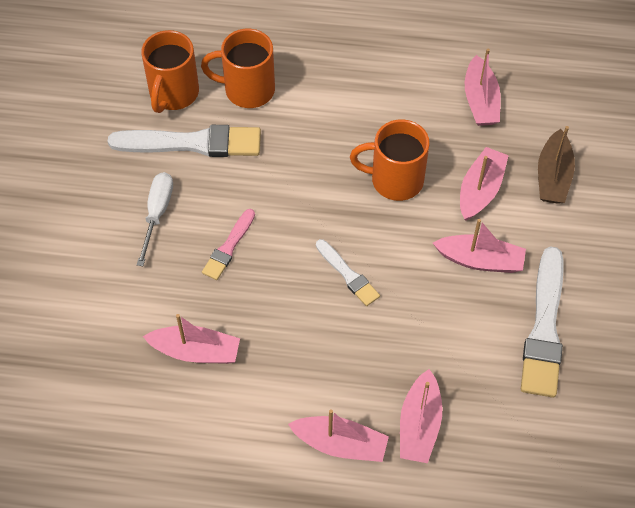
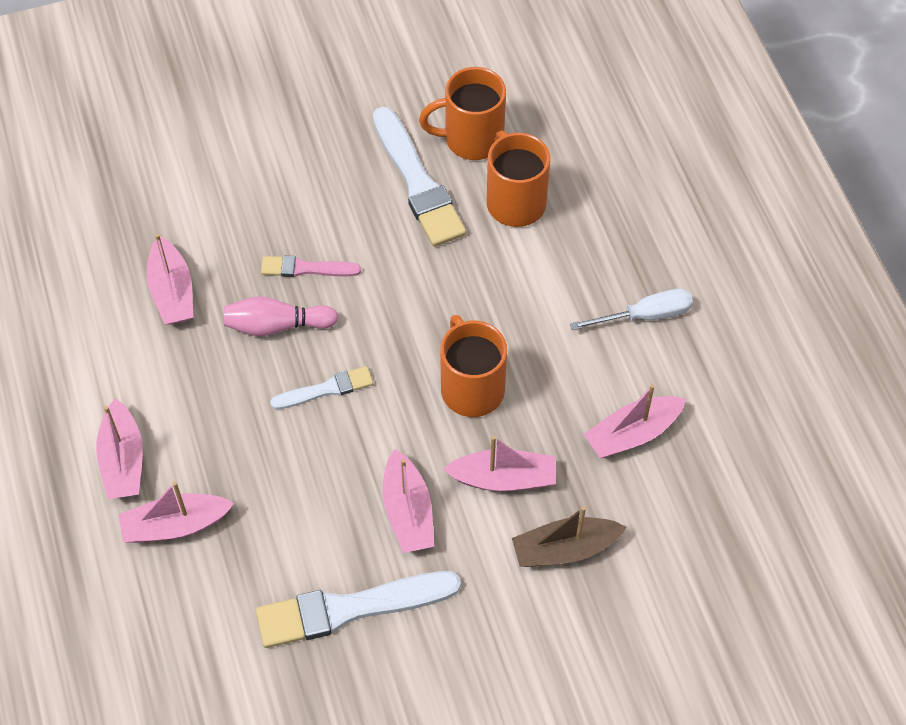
camera: 65 degrees right, 0 degrees up
(157, 214) = (315, 190): white screwdriver -> white screwdriver (645, 315)
(271, 287) = (277, 325): none -> pink bowling pin
(348, 274) = (326, 389): white brush -> white brush turned 135 degrees counterclockwise

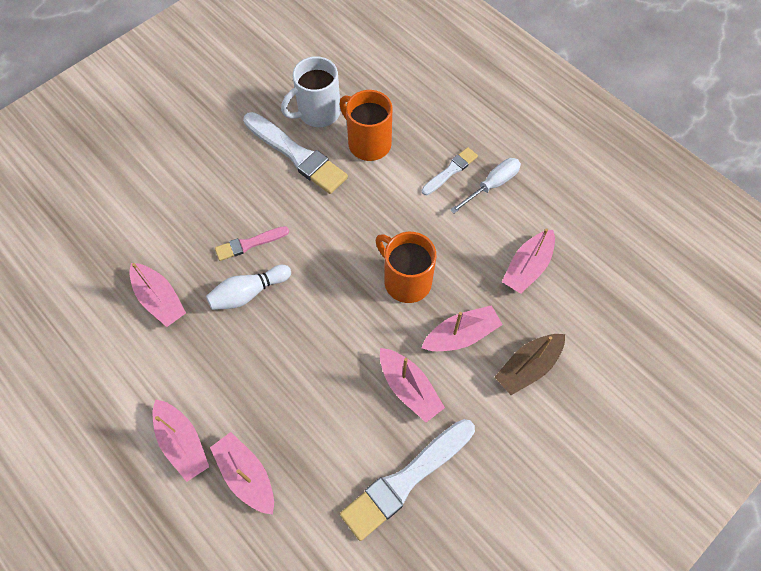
camera: 25 degrees left, 5 degrees up
(175, 525) = (246, 475): pink boat -> pink boat turned 90 degrees clockwise
(277, 325) = (248, 293): pink bowling pin -> white bowling pin
(326, 389) = (306, 324): white brush -> white brush (450, 171)
(471, 139) = (318, 113): orange mug -> white mug

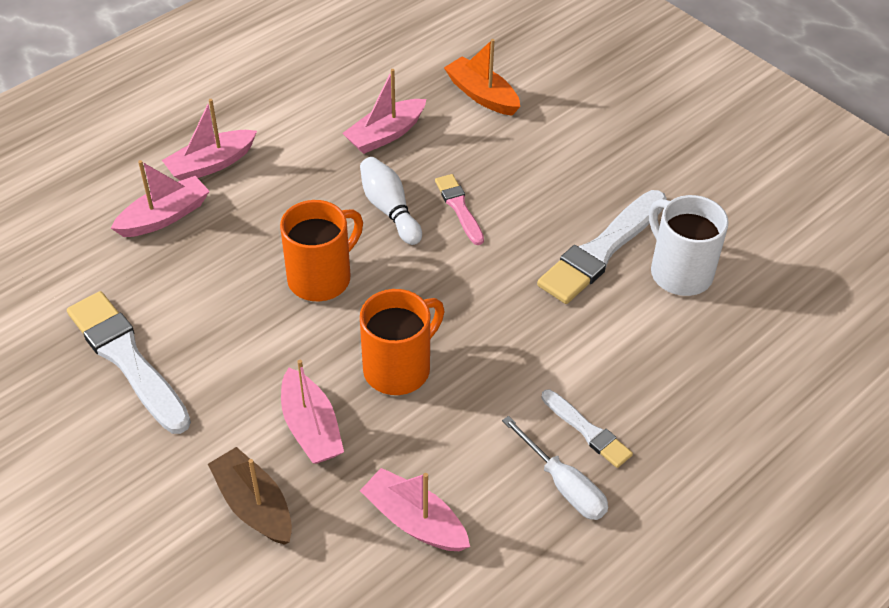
camera: 90 degrees right, 15 degrees down
(120, 228) = (482, 95): none -> orange boat
(368, 143) = (630, 330): orange mug -> orange mug (321, 278)
(409, 388) = (243, 366): pink boat -> none

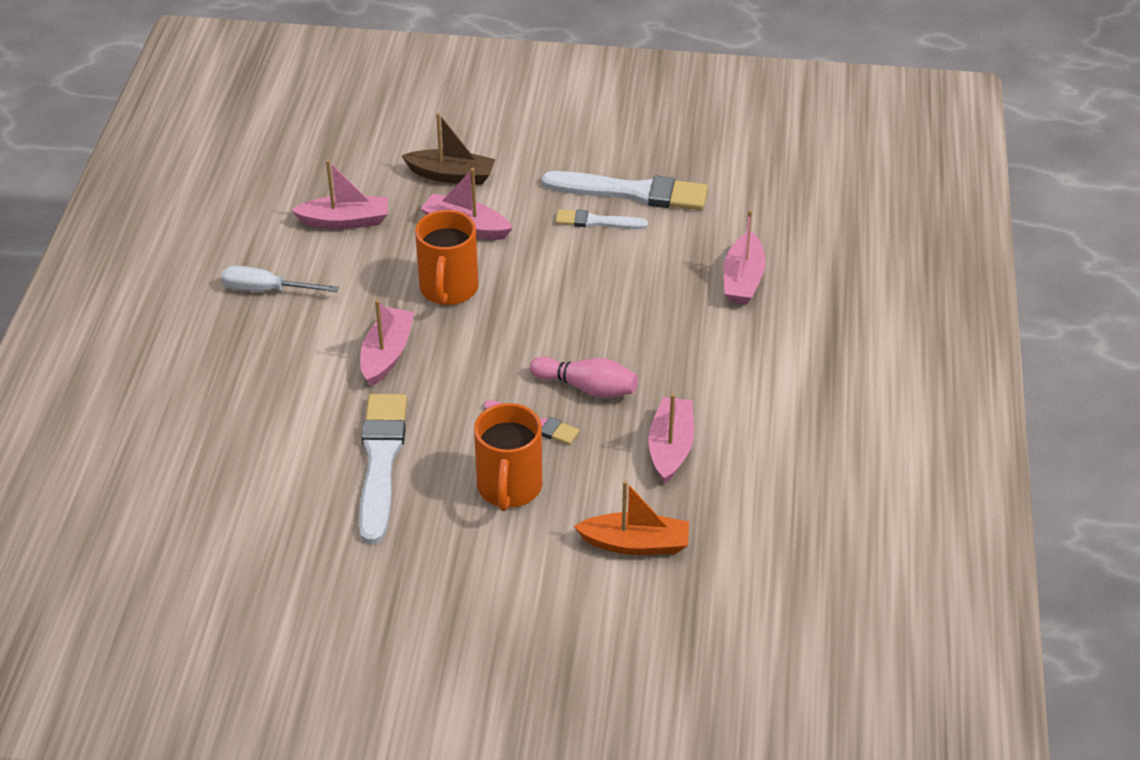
camera: 140 degrees right, 5 degrees down
(211, 164) = (769, 334): pink boat -> pink boat (387, 354)
(321, 278) = (574, 310): orange mug -> orange mug (509, 488)
(389, 209) = (587, 387): white bowling pin -> pink bowling pin
(587, 430) = (278, 328): white brush -> white brush (597, 222)
(679, 272) = (299, 483): white mug -> none

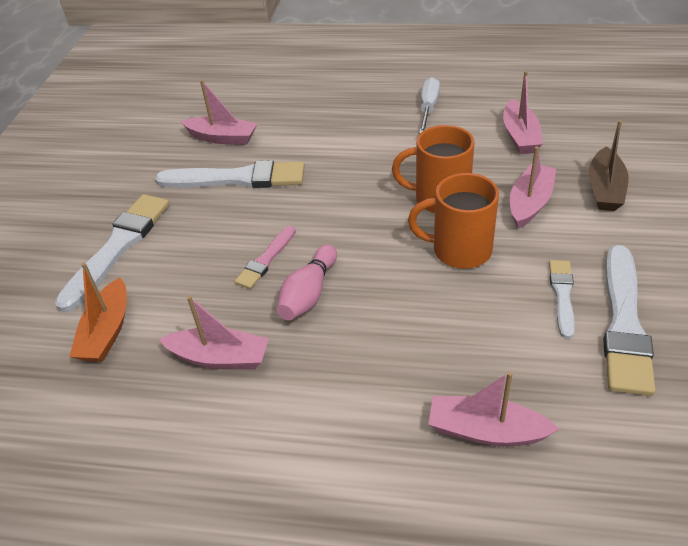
camera: 95 degrees right, 0 degrees up
(387, 354) = (356, 171): pink boat -> pink boat (222, 138)
(500, 561) = (118, 247): none -> white brush
(509, 488) = (194, 248): orange mug -> orange mug (459, 250)

